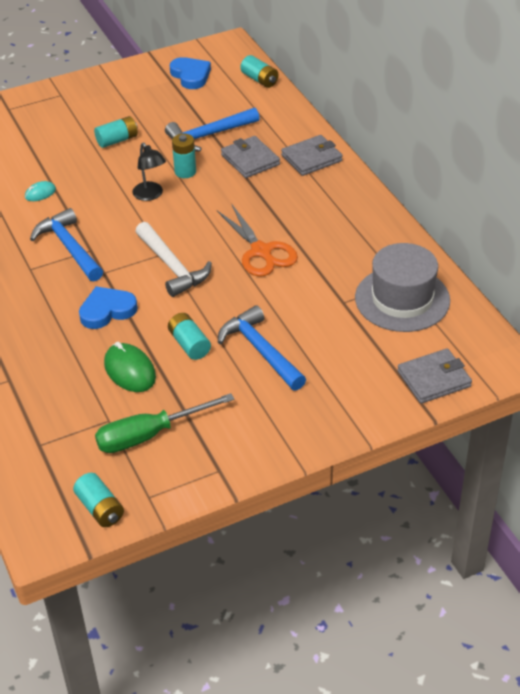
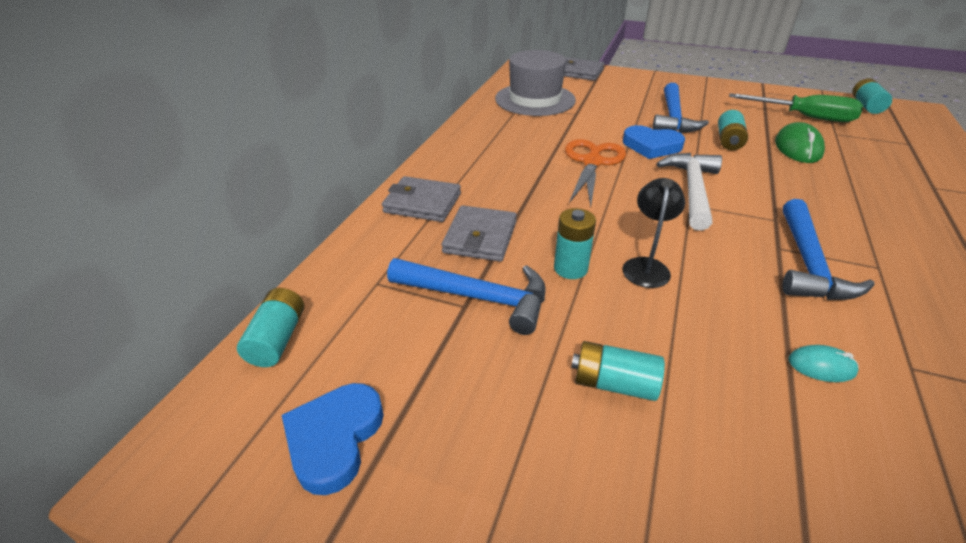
camera: 135 degrees left, 5 degrees down
(107, 310) = (793, 189): blue heart -> blue heart (651, 146)

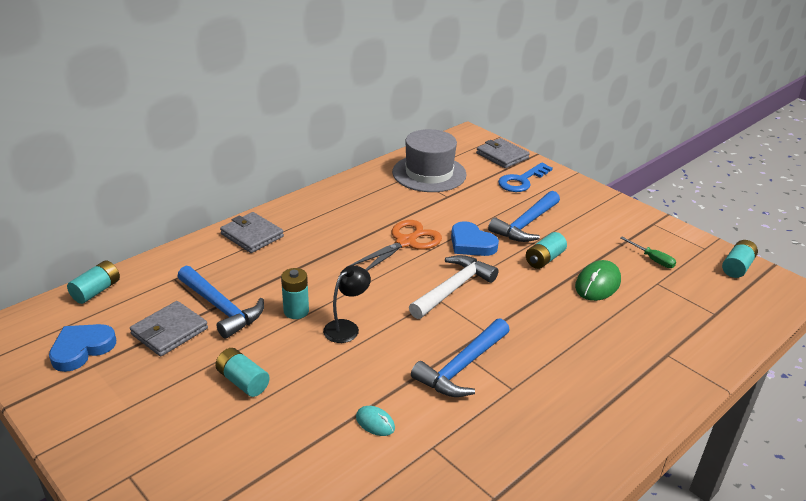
camera: 25 degrees right, 5 degrees down
(480, 237) = (263, 271): grey wallet -> grey wallet (169, 331)
(621, 86) = (521, 181): none -> blue key
(804, 117) = (652, 259): green screwdriver -> green screwdriver, size x0.52

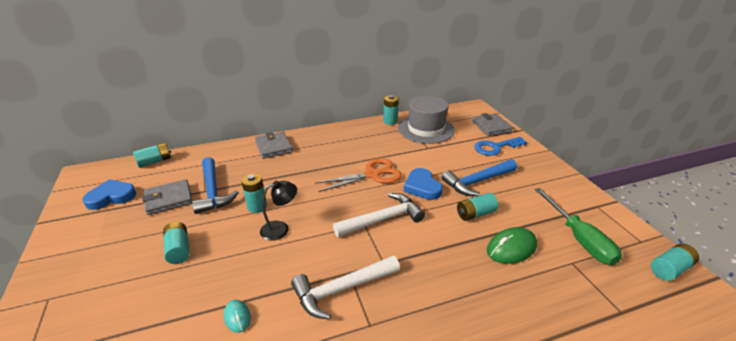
camera: 25 degrees right, 0 degrees up
(378, 171) = (390, 121): none -> turquoise battery
(462, 367) = (341, 290): blue hammer -> white hammer
(652, 259) = (579, 239): green screwdriver -> green screwdriver, size x1.91

